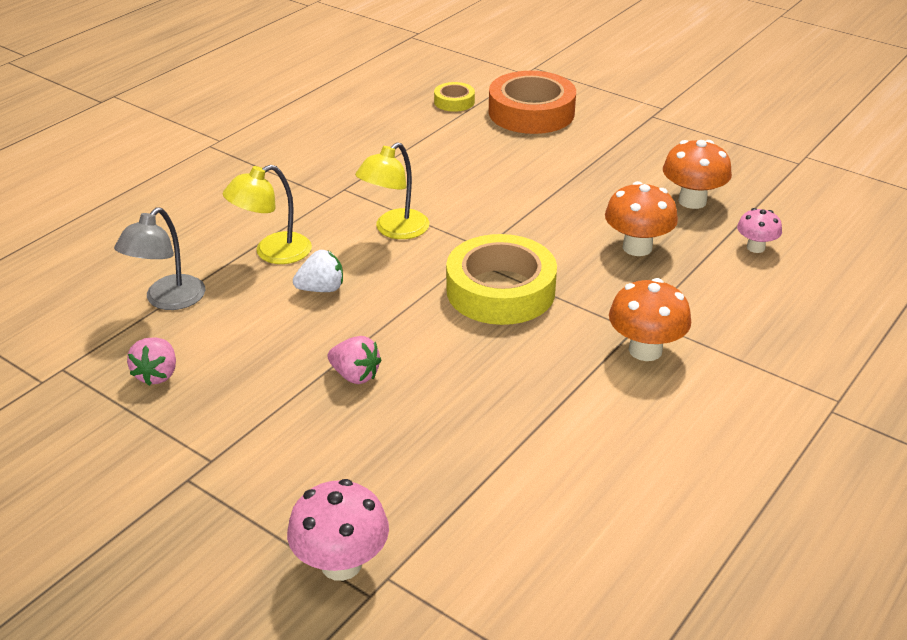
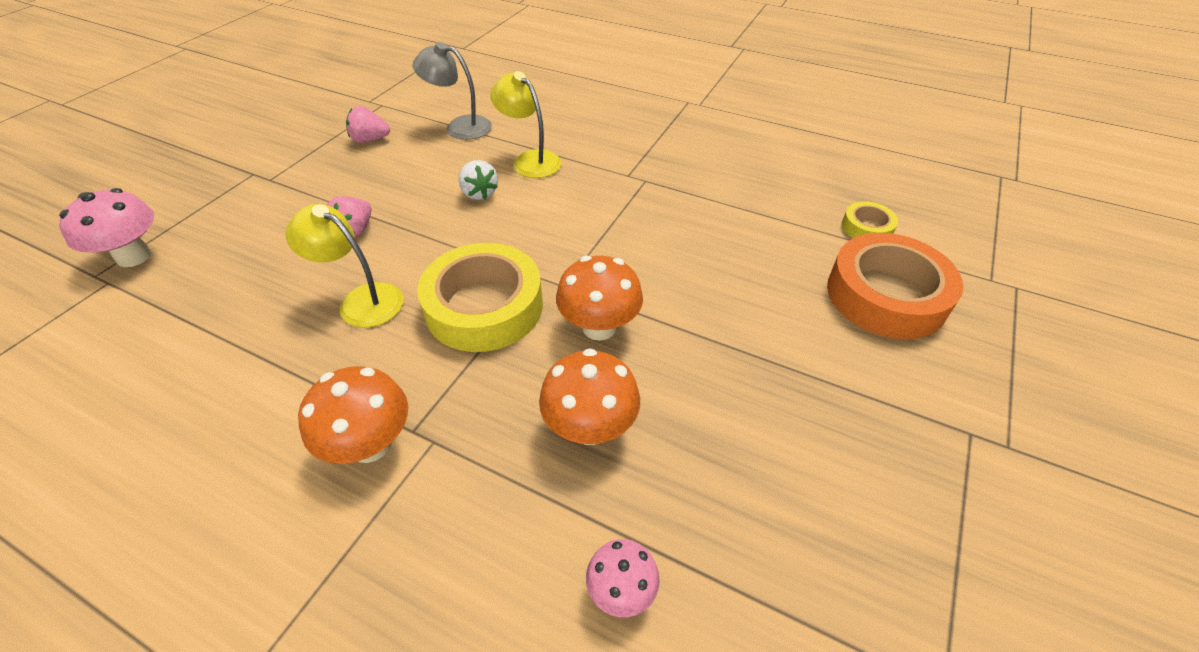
camera: 80 degrees right, 10 degrees up
(394, 230) = (581, 221): yellow lamp -> yellow lamp (361, 300)
(692, 201) = (731, 494): orange mushroom -> orange mushroom (599, 327)

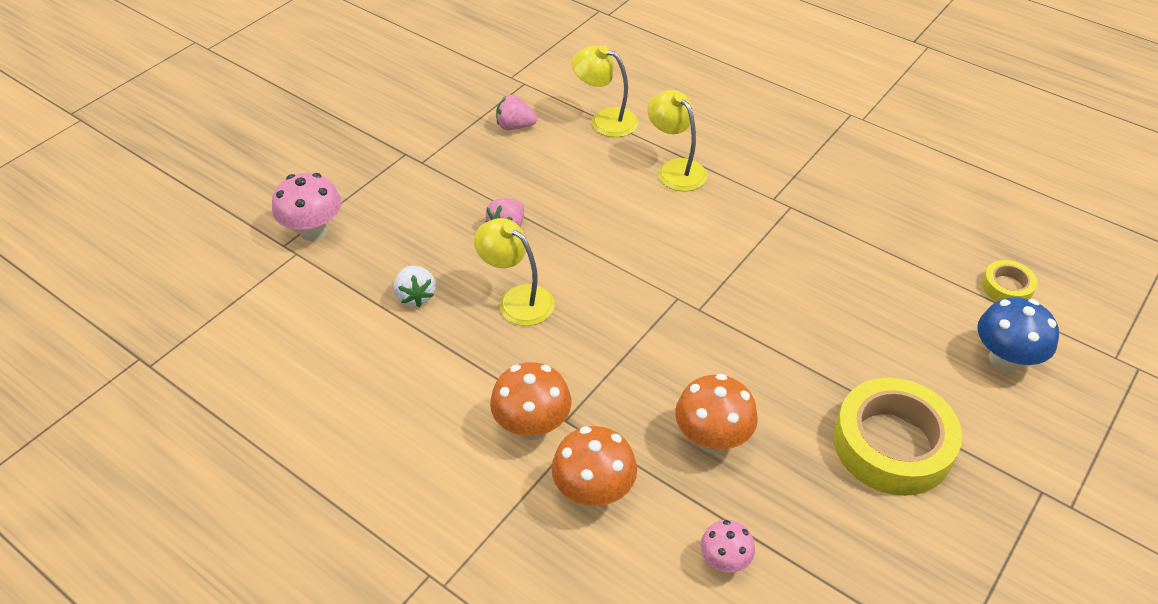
camera: 10 degrees right, 0 degrees up
(460, 126) = (605, 120): grey lamp -> yellow lamp
(479, 193) = (623, 202): white strawberry -> white strawberry (416, 296)
(484, 306) = (626, 320): yellow tape -> yellow tape (892, 444)
(599, 327) = (728, 353): orange mushroom -> orange mushroom (593, 491)
(886, 295) = (1004, 359): orange tape -> blue mushroom

